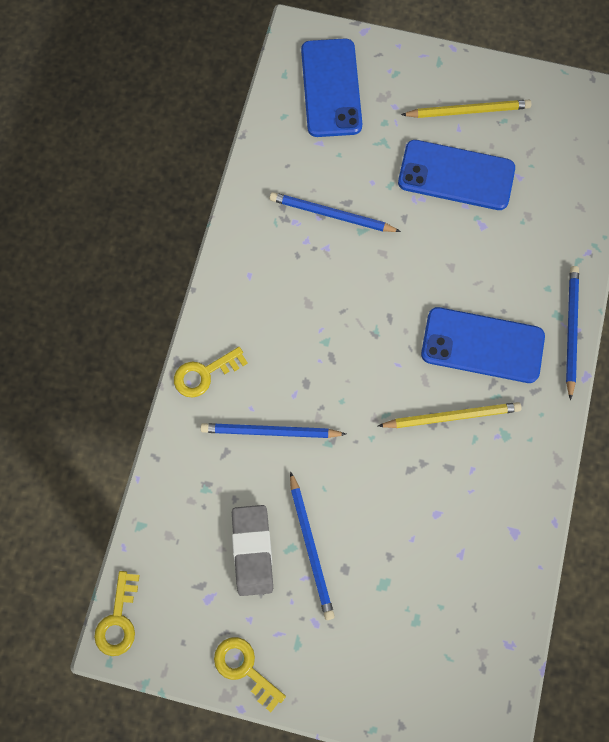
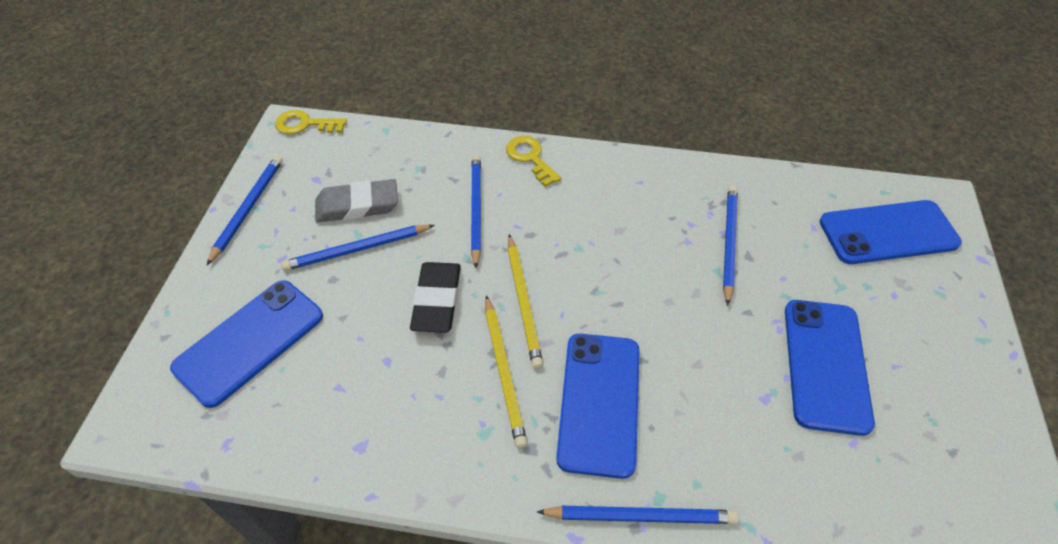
camera: 85 degrees right, 20 degrees down
(244, 668) = (248, 208): yellow key -> blue pencil
(376, 471) = (437, 300): none -> black eraser
(411, 640) = (250, 342): none -> blue phone
(468, 111) = (926, 376): yellow pencil -> yellow pencil (523, 302)

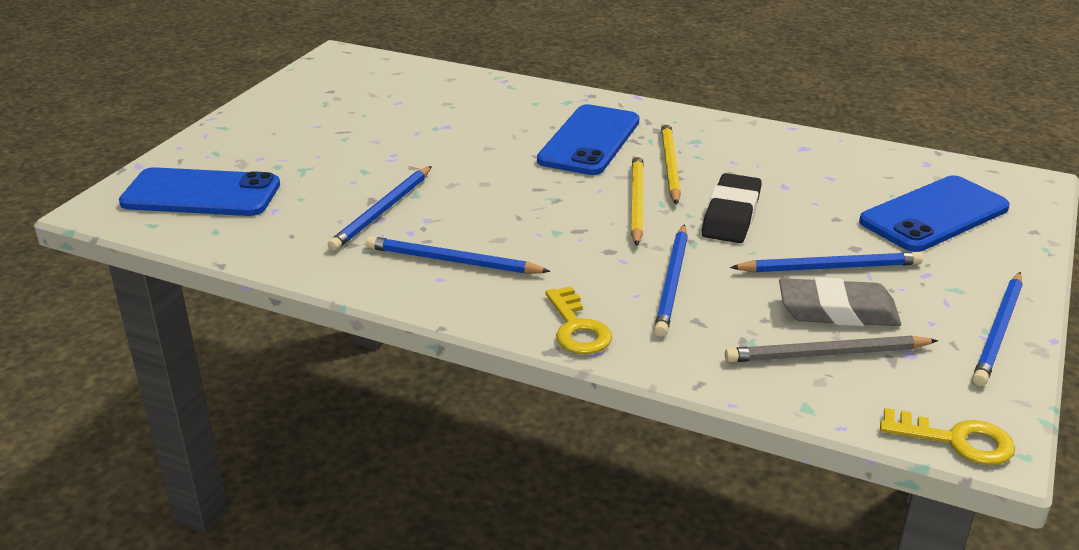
camera: 165 degrees left, 20 degrees down
(370, 167) = (826, 354): none -> grey pencil
(640, 516) = (585, 97): blue pencil -> blue pencil (452, 261)
(826, 365) = (376, 133): blue phone -> none

